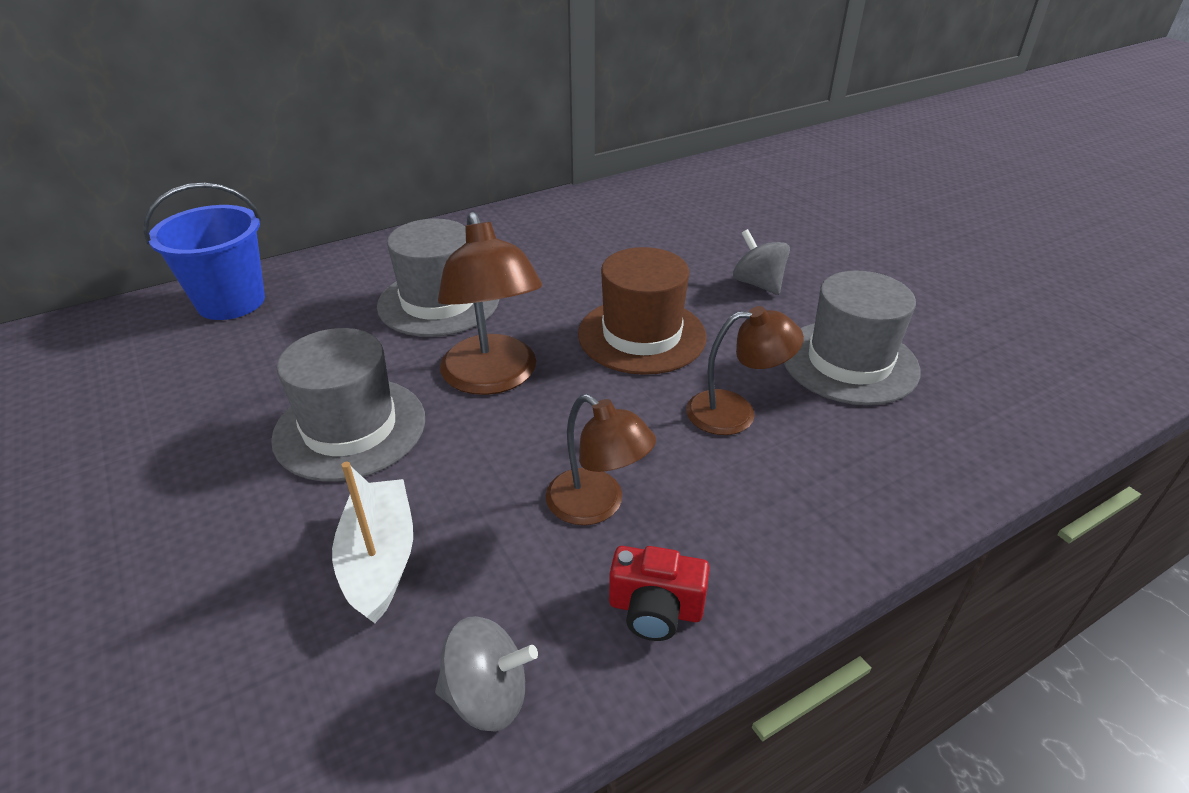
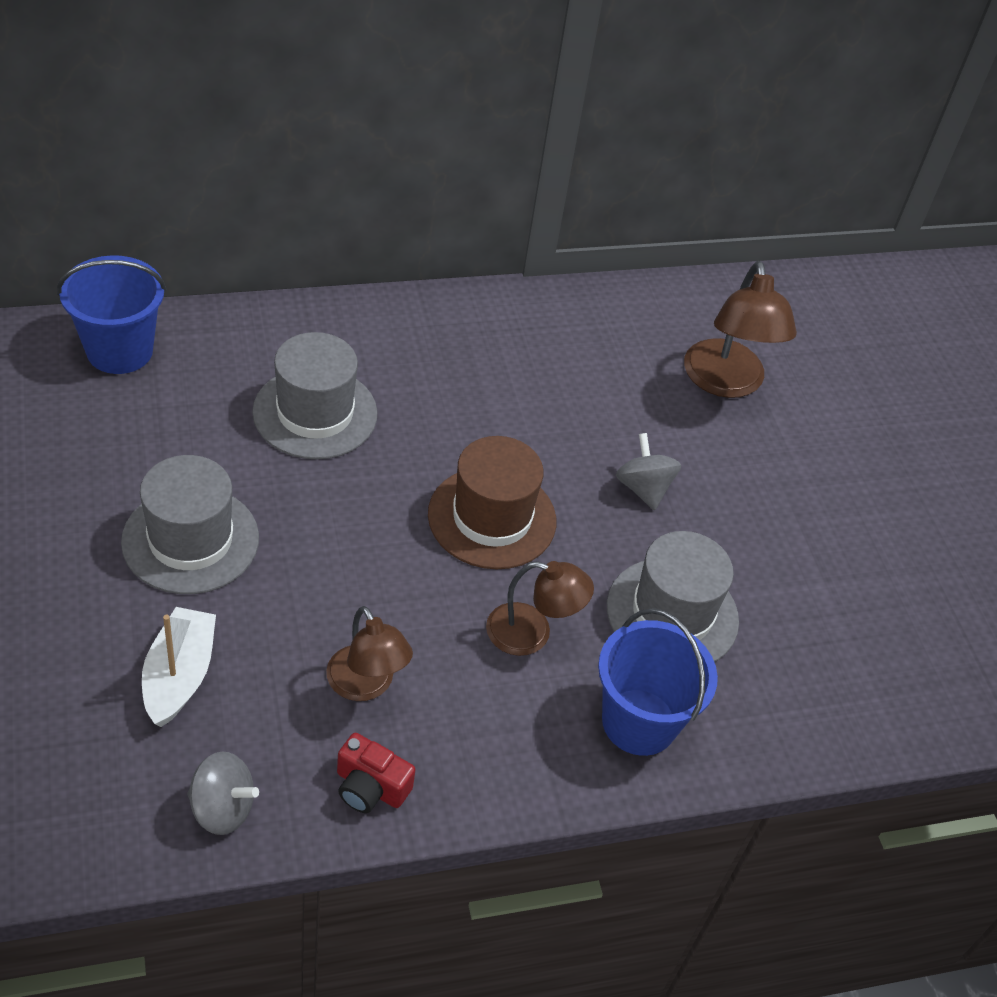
camera: 10 degrees right, 10 degrees up
(493, 378) = (332, 525): brown lamp -> brown lamp (725, 382)
(888, 456) = (639, 722): none -> blue bucket

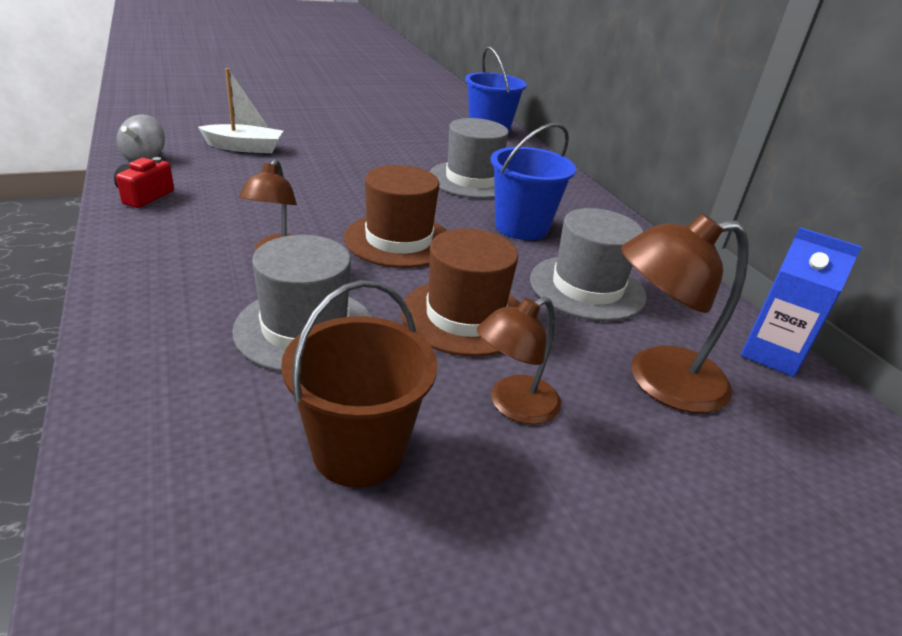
camera: 85 degrees right, 15 degrees down
(190, 540) = (348, 149): grey hat -> grey hat (587, 288)
(366, 685) = (231, 195): brown lamp -> brown lamp (513, 406)
(639, 722) = (174, 305): blue bucket -> blue bucket (521, 227)
(643, 488) = (465, 316): grey spinning top -> brown hat
(685, 296) = (771, 354): none -> blue carton
(821, 587) = (359, 451): none -> brown bucket

